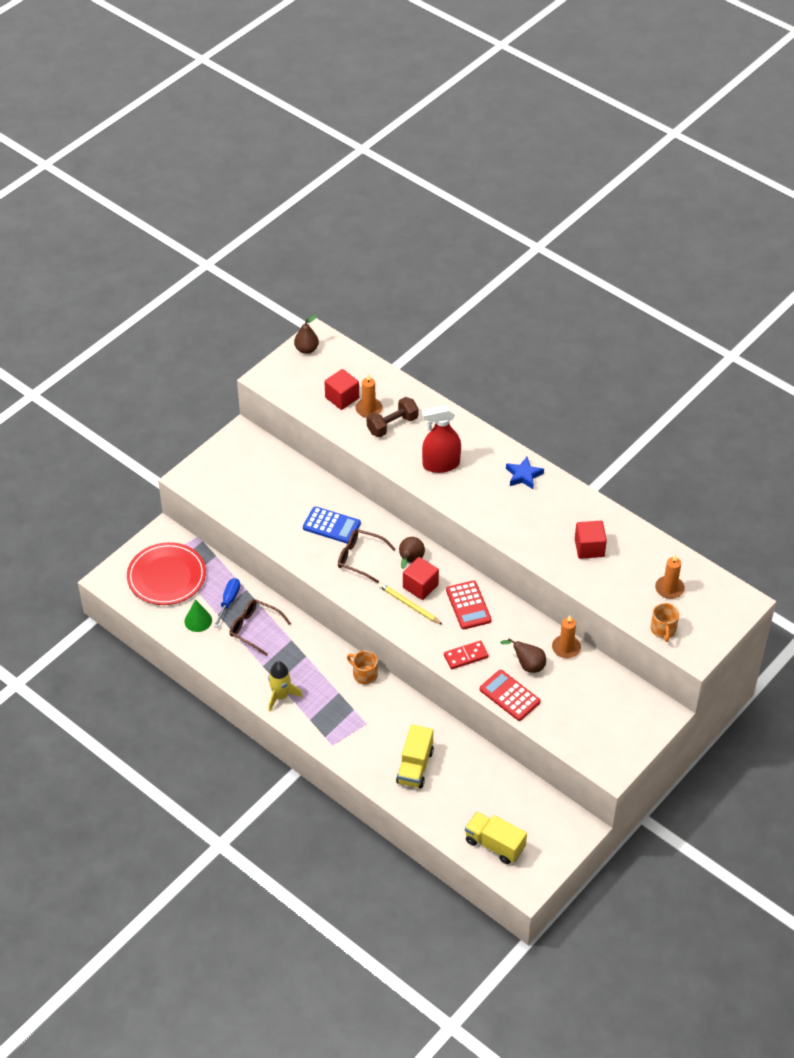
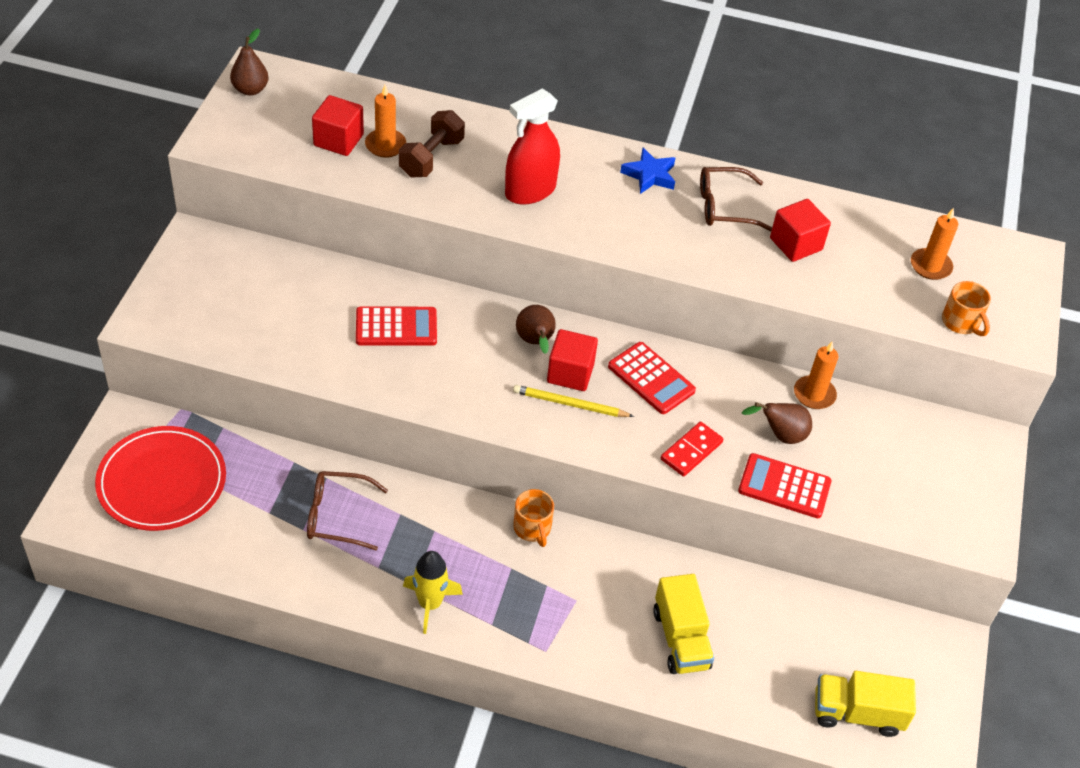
camera: 30 degrees left, 0 degrees up
(198, 620) = (244, 532): green cone -> none
(229, 601) = (277, 488): blue screwdriver -> none
(331, 525) = (396, 327): blue calculator -> red calculator
(360, 558) = (463, 360): brown glasses -> brown glasses (724, 207)
(364, 674) = (532, 528): orange mug -> orange mug turned 120 degrees counterclockwise

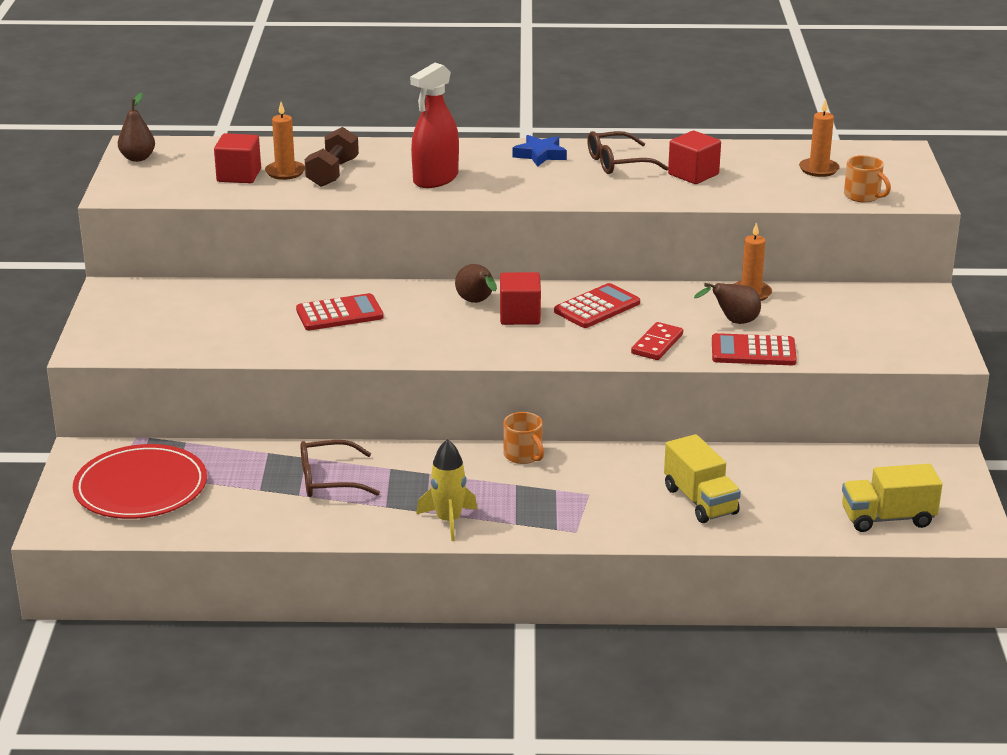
camera: 10 degrees left, 20 degrees down
(570, 404) = (529, 334): yellow pencil -> none
(651, 378) = (597, 307): red calculator -> red calculator turned 75 degrees counterclockwise

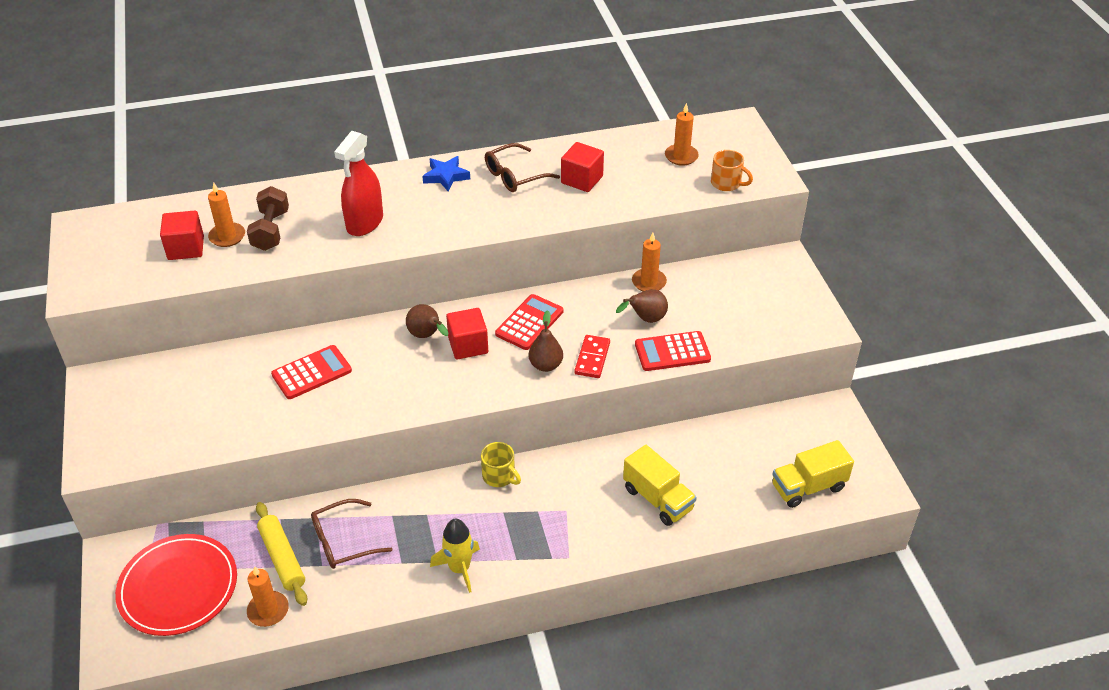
camera: 15 degrees left, 15 degrees up
(137, 158) = (84, 241): brown pear -> brown pear (545, 365)
(228, 520) = (268, 610): none -> orange candle
(258, 482) = (282, 558): none -> yellow rolling pin
(523, 455) = (499, 476): orange mug -> yellow mug

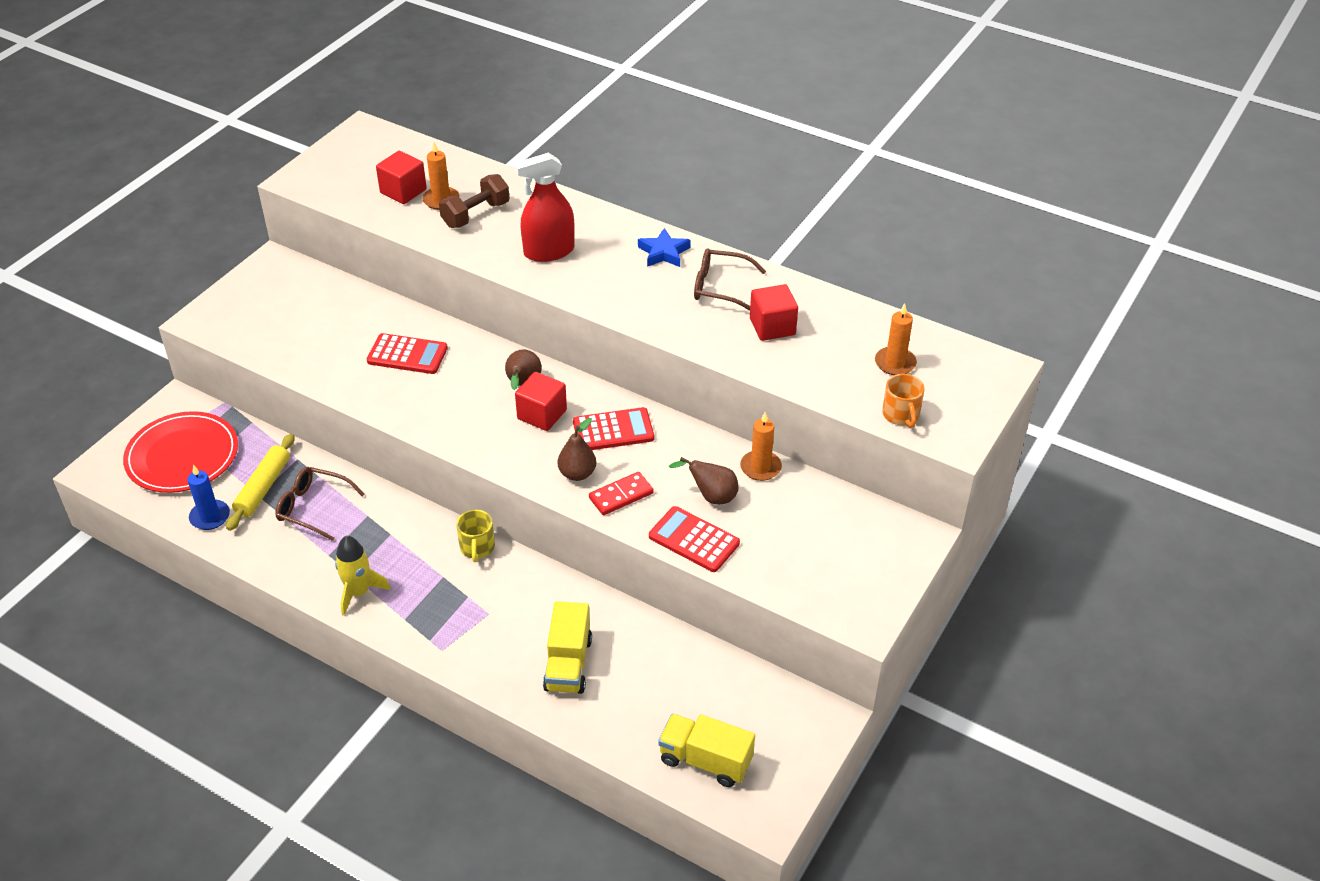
camera: 45 degrees right, 0 degrees up
(268, 610) = (210, 517): orange candle -> blue candle

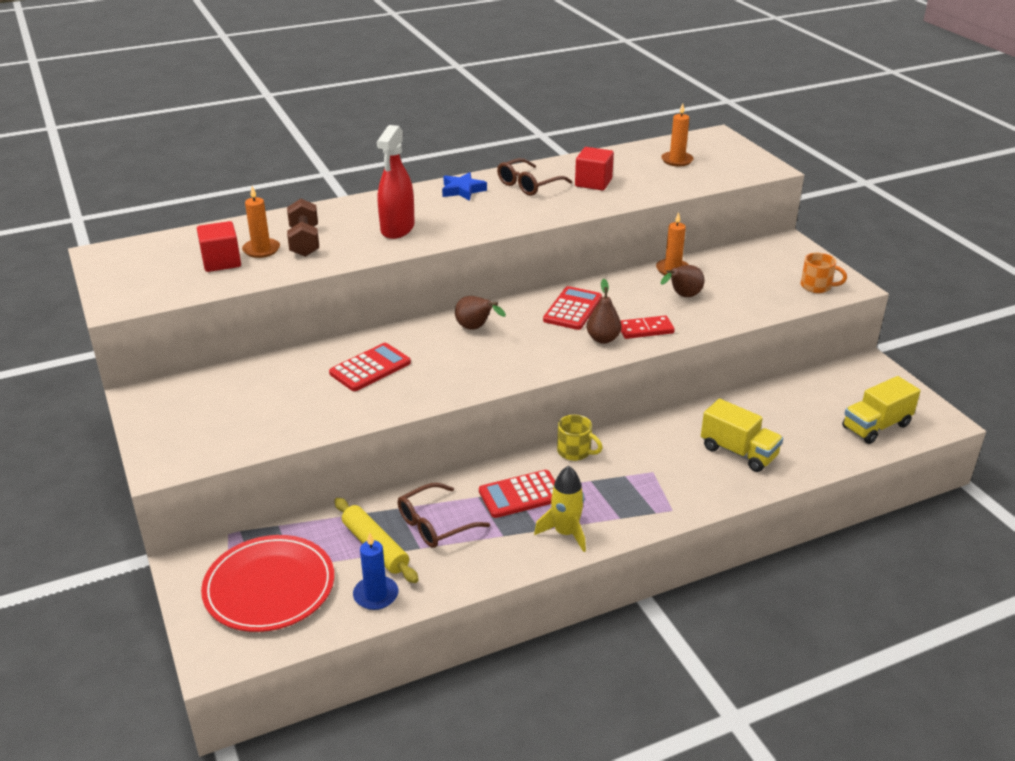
camera: 55 degrees left, 10 degrees down
(542, 414) = (520, 332): red cube -> none
(621, 495) = (645, 329): red domino -> red domino turned 75 degrees clockwise
(694, 540) = (719, 317): red calculator -> red calculator (521, 495)
(901, 415) = (728, 175): orange mug -> orange mug (817, 286)

